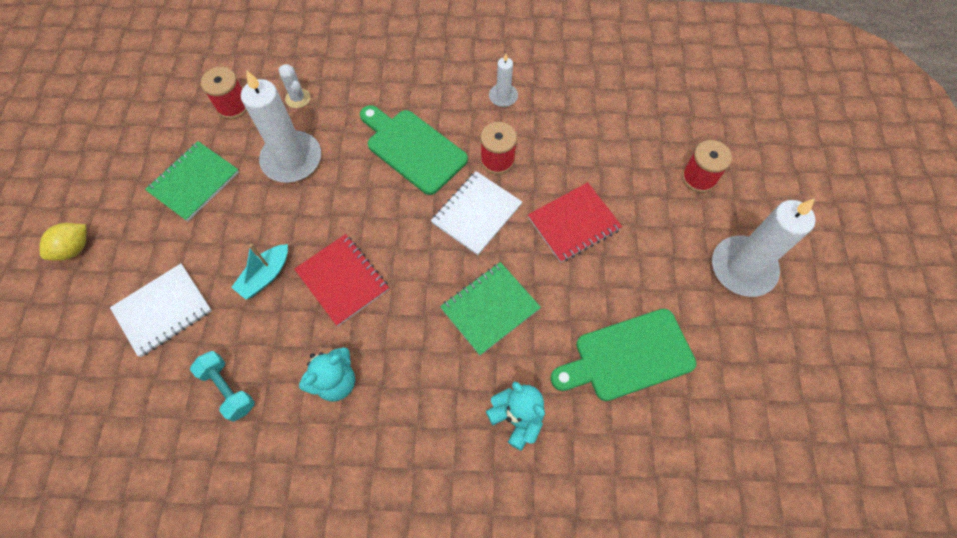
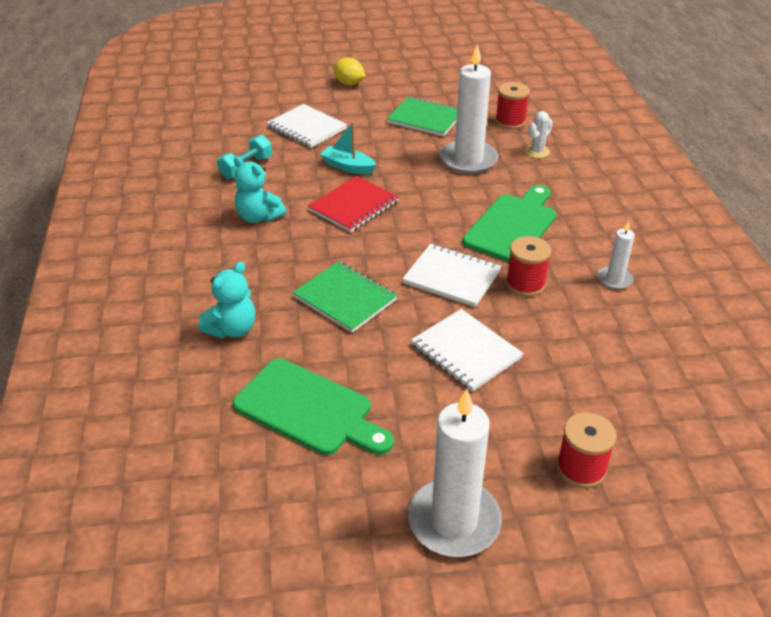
camera: 80 degrees right, 25 degrees down
(574, 223) = (466, 351): red notebook -> white notebook
(628, 356) = (309, 409): green cutting board -> green cutting board turned 150 degrees clockwise

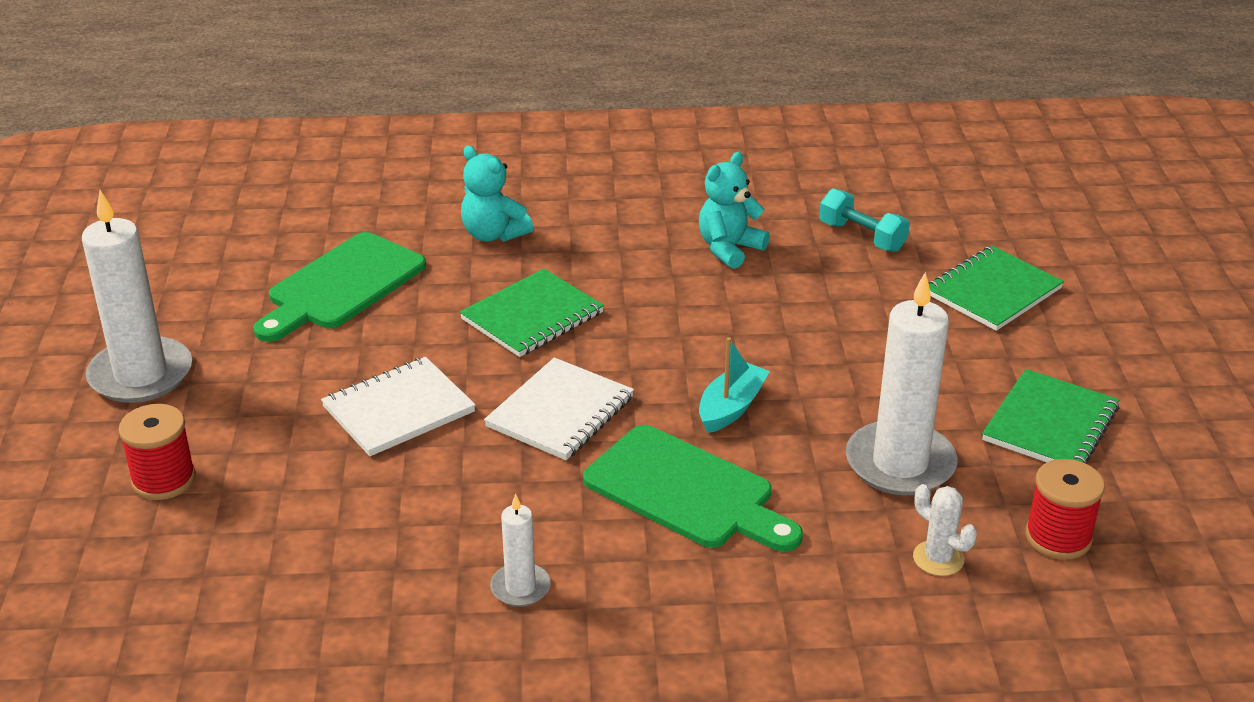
camera: 95 degrees right, 5 degrees down
(307, 128) = (993, 291): white notebook -> green notebook
(348, 167) = (869, 329): turquoise boat -> turquoise boat (731, 407)
(349, 83) = (1174, 340): yellow lemon -> none
(354, 206) = (753, 331): red notebook -> none
(525, 284) = (528, 484): red spool -> none

